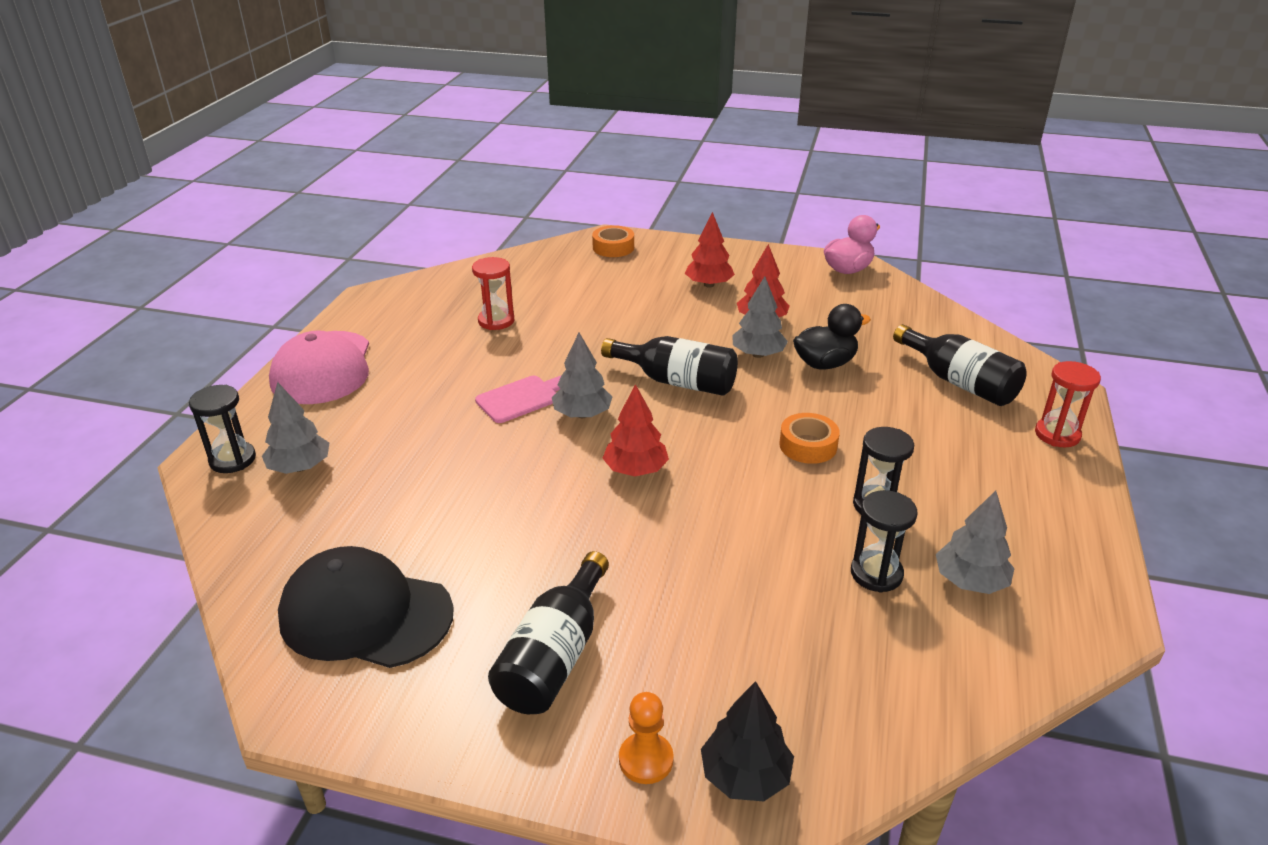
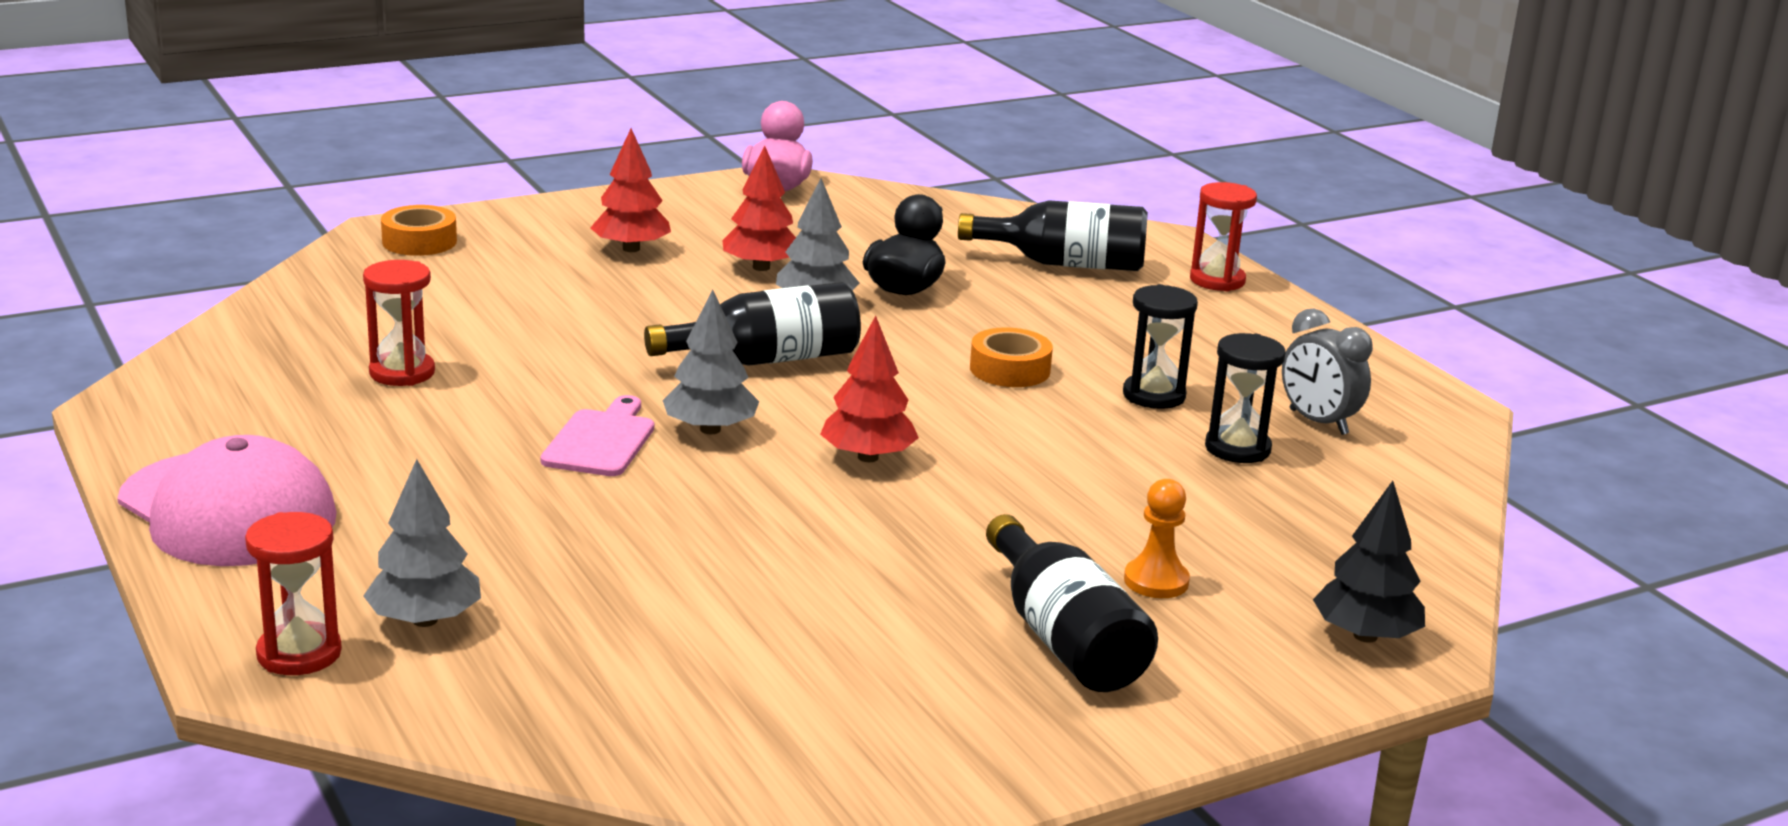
camera: 45 degrees left, 10 degrees down
(232, 459) = (299, 654): black hourglass -> red hourglass
(365, 614) = (800, 704): black cap -> none
(646, 759) = (1273, 667): orange pawn -> orange pawn (1156, 581)
(970, 581) = (1318, 422): grey tree -> grey clock

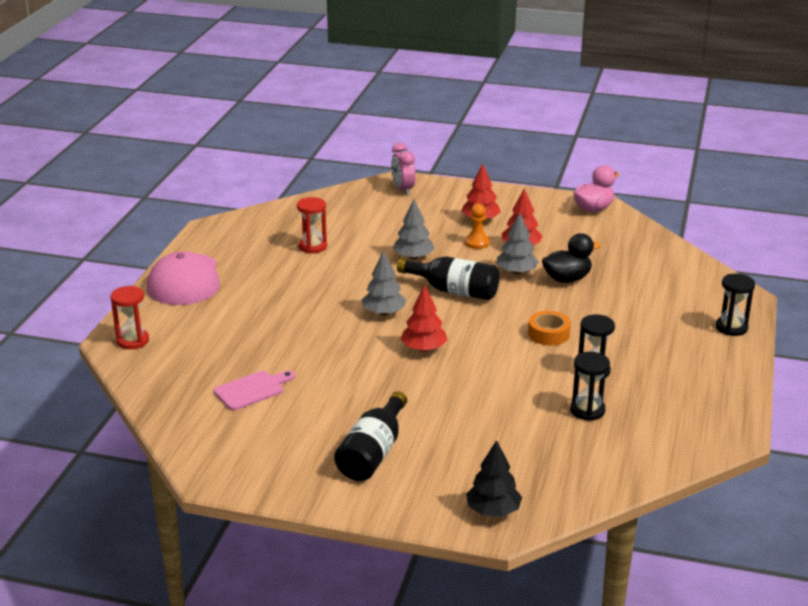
camera: 45 degrees right, 5 degrees up
(419, 241) = (403, 190): orange tape -> pink clock
(425, 620) = (182, 346): grey tree -> grey tree (413, 257)
(601, 441) = (338, 301): pink cutting board -> pink cutting board (252, 390)
(1065, 264) = (667, 292): black bottle -> none
(1156, 581) = (448, 448): orange pawn -> orange pawn (477, 243)
(1217, 280) = (731, 328): red hourglass -> black hourglass
(1318, 422) = (650, 415): grey clock -> none

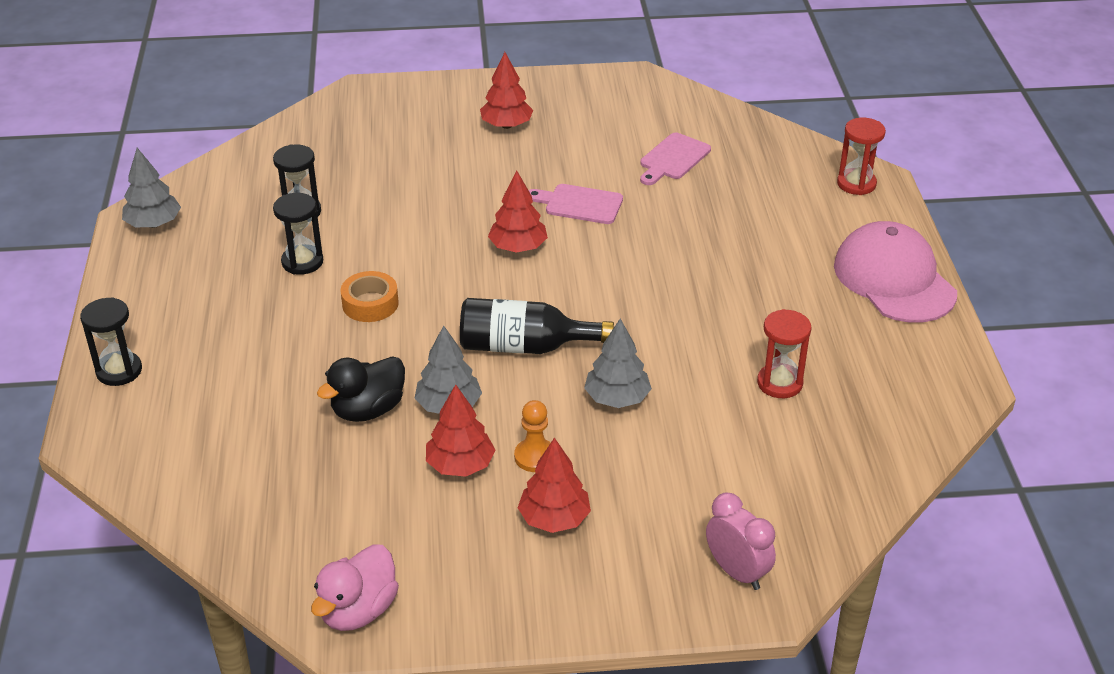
camera: 160 degrees right, 10 degrees up
(356, 370) = (579, 204): none -> pink cutting board
(373, 453) = (506, 125): black bottle -> red tree
(384, 313) = (597, 288): grey tree -> grey tree (153, 224)
(493, 511) = (371, 101): black tree -> none

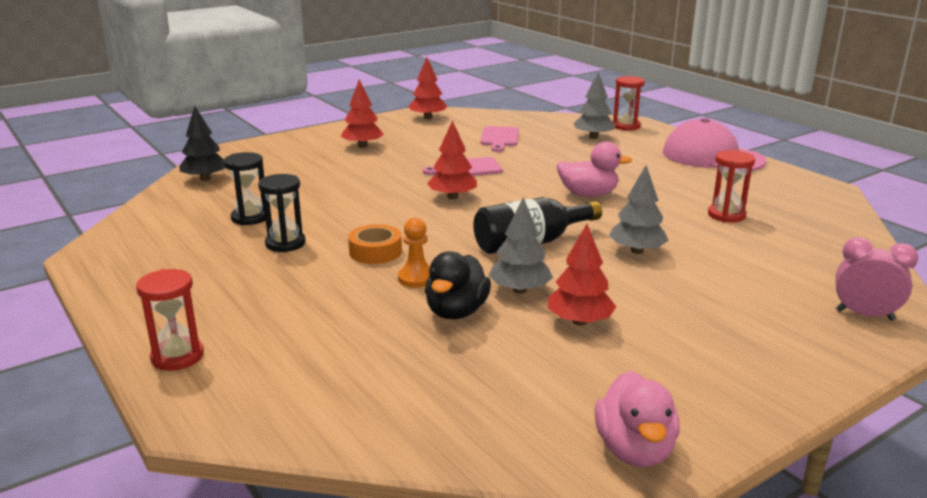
camera: 30 degrees left, 15 degrees down
(119, 371) = (177, 357): black hourglass -> red hourglass
(153, 224) = (112, 254): grey tree -> grey tree (593, 137)
(306, 134) = (205, 179): none -> black tree
(535, 457) = (628, 298): orange pawn -> orange pawn (416, 278)
(554, 519) = (698, 329): red tree -> red tree (428, 118)
(665, 294) = (588, 194): none -> pink duck

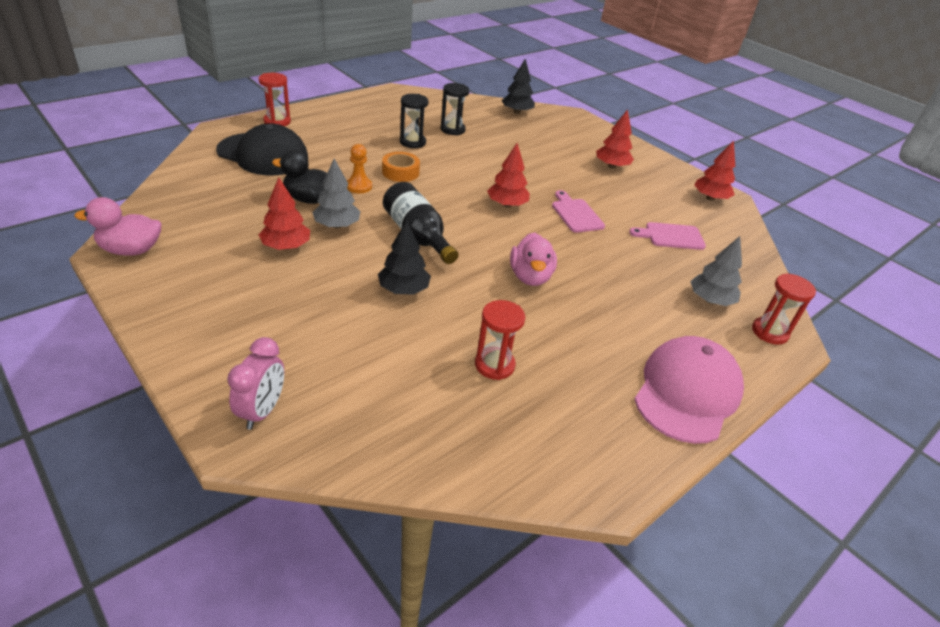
camera: 80 degrees right, 15 degrees up
(311, 360) = (263, 154): none -> black cap
(636, 251) = (403, 289): grey tree -> black tree

